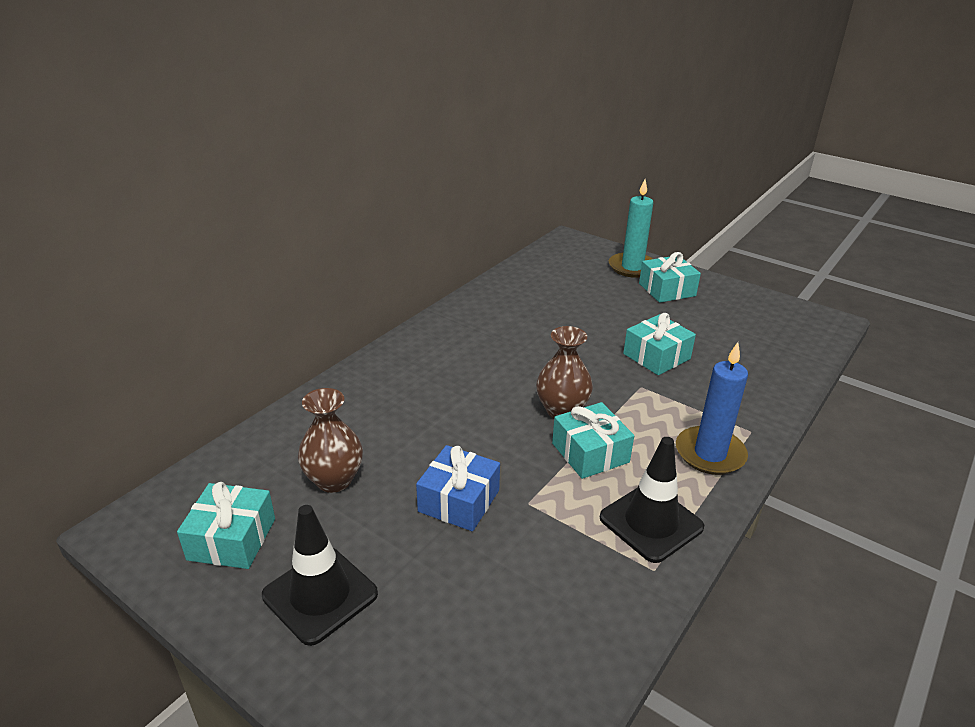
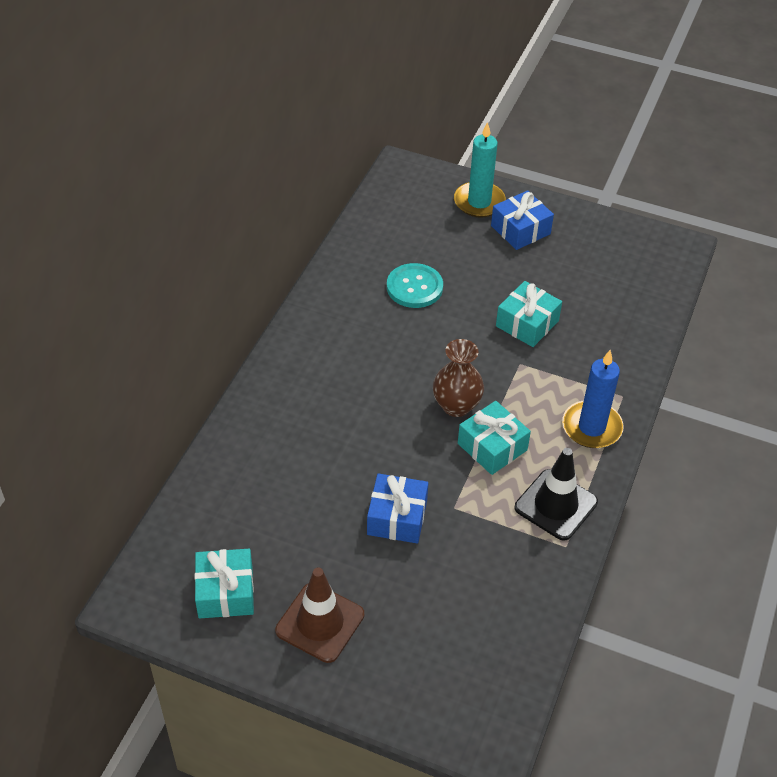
camera: 15 degrees left, 15 degrees up
(320, 595) = (320, 622): black traffic cone -> brown traffic cone
(334, 480) = (284, 520): brown vase -> none
(551, 315) = (414, 287): none -> turquoise button
(667, 290) = (520, 230): turquoise gift -> blue gift

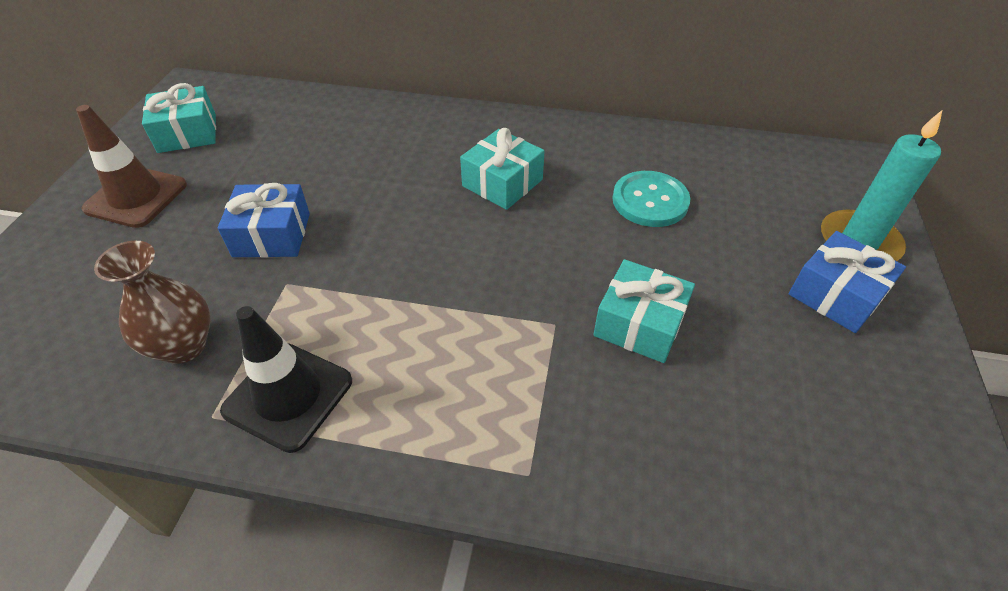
camera: 80 degrees right, 0 degrees up
(456, 406) = (456, 265): brown vase -> brown vase (184, 346)
(492, 447) = (391, 310): turquoise gift -> turquoise gift (502, 183)
(591, 427) = (447, 431): blue candle -> none

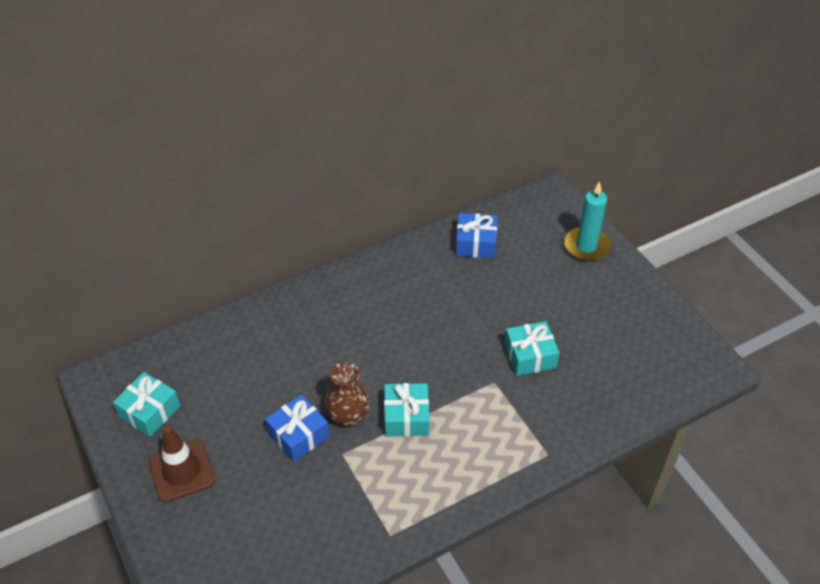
camera: 40 degrees left, 0 degrees up
(184, 346) = (332, 519): brown vase -> brown vase (348, 416)
(288, 396) = (413, 500): black traffic cone -> none
(502, 183) = (388, 320): turquoise gift -> turquoise gift (406, 417)
(650, 201) = (474, 282): turquoise button -> none
(836, 295) = (597, 284): blue gift -> blue gift (475, 243)

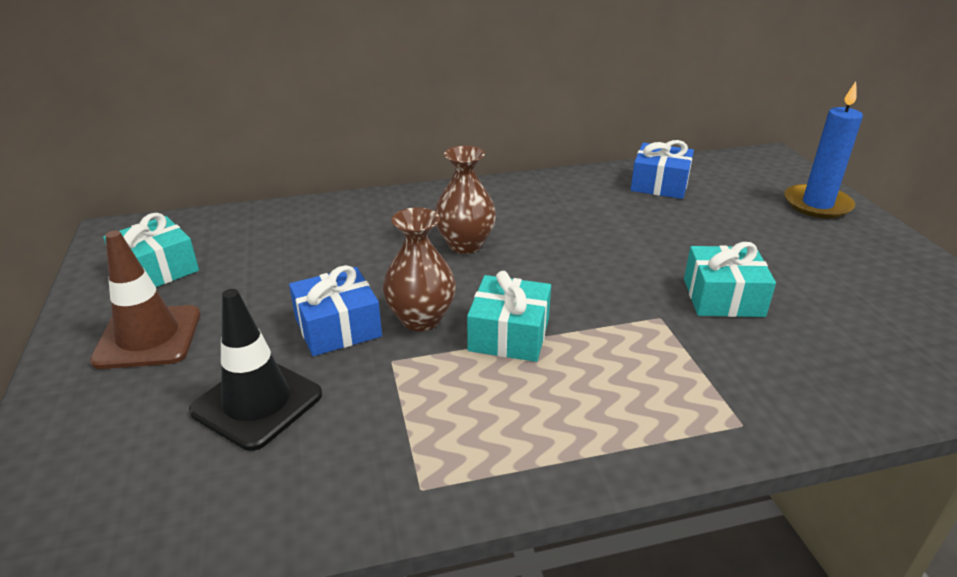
camera: 15 degrees right, 15 degrees down
(277, 503) = (257, 403): none -> black traffic cone
(354, 340) = (465, 244): none -> brown vase
(586, 246) = (817, 204): turquoise candle -> blue candle

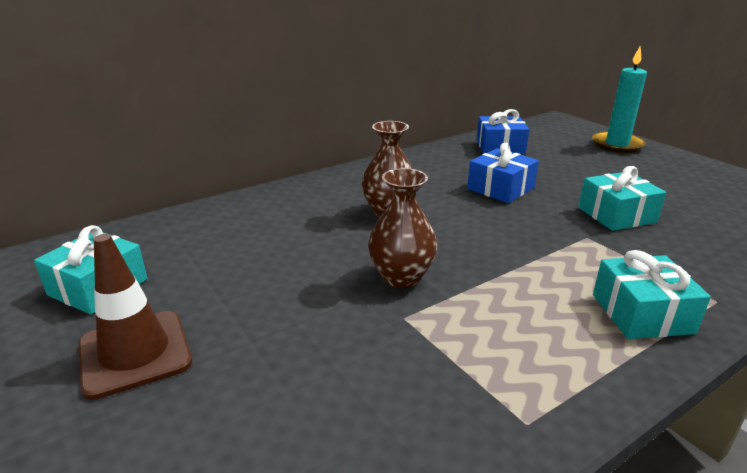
camera: 20 degrees left, 5 degrees down
(257, 403) = (304, 387): black traffic cone -> none
(338, 327) = (330, 300): blue gift -> blue gift (500, 188)
(509, 334) = (486, 273): turquoise gift -> turquoise gift (642, 313)
(817, 204) = (617, 145): blue candle -> turquoise candle

